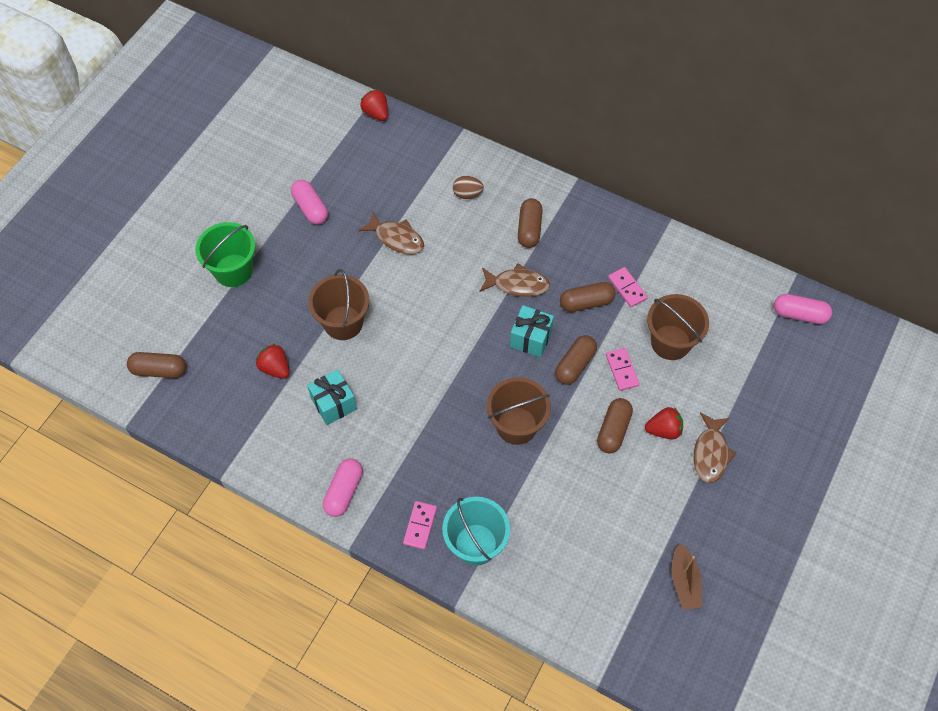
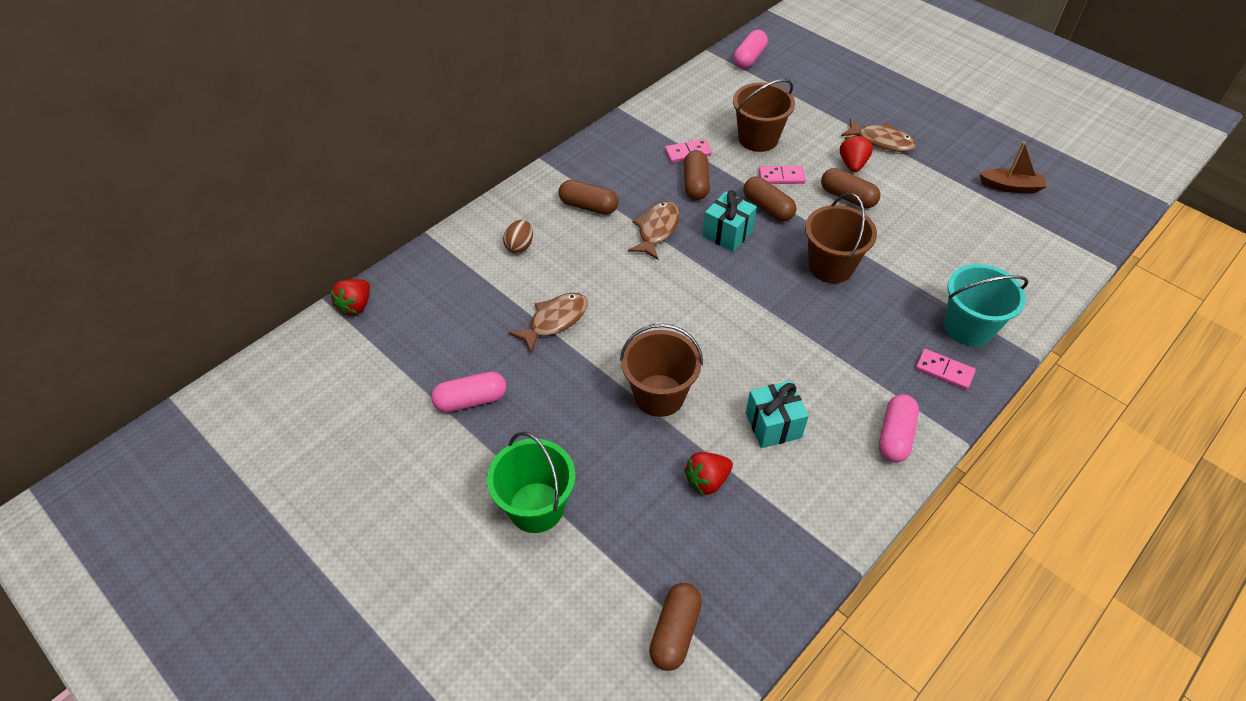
camera: 75 degrees left, 10 degrees down
(344, 491) = (895, 436): pink capsule -> pink capsule turned 75 degrees clockwise
(376, 113) = (356, 306): red strawberry -> red strawberry turned 45 degrees counterclockwise

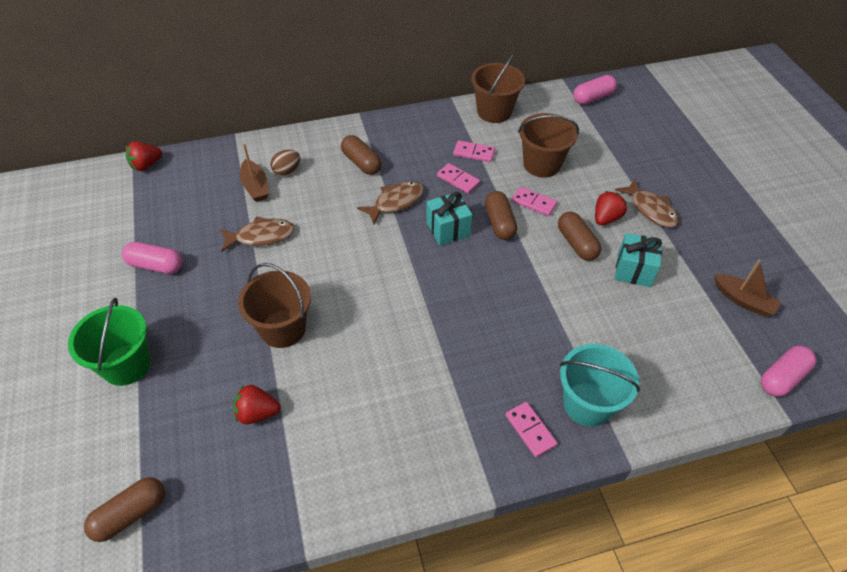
camera: 30 degrees right, 0 degrees up
(501, 275) = (255, 186): none -> brown boat
(696, 184) = (458, 180): brown capsule -> pink domino
(773, 425) = (346, 398): turquoise gift -> turquoise gift (634, 270)
(830, 266) = (510, 293): brown bucket -> brown bucket (494, 112)
(895, 436) = (436, 461): pink capsule -> pink capsule (782, 377)

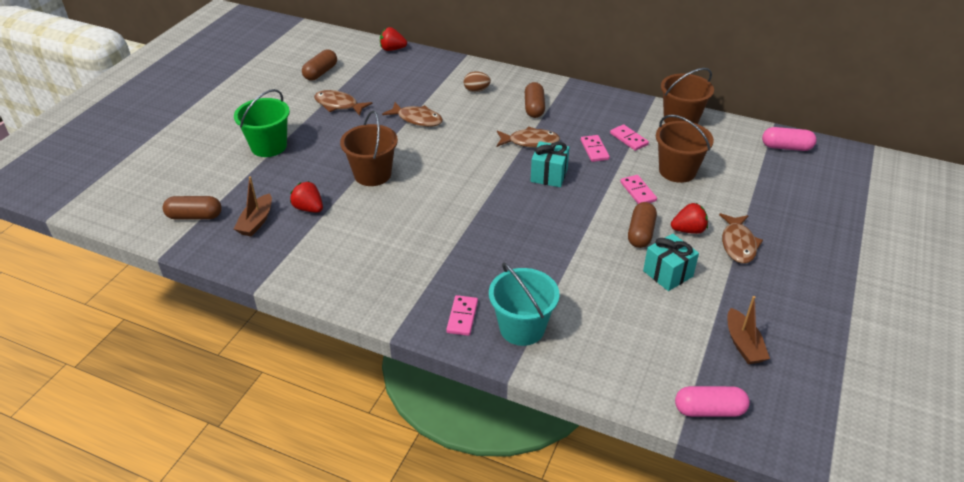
camera: 40 degrees right, 10 degrees down
(156, 265) = (339, 105): pink capsule -> brown fish
(255, 186) = (445, 90): brown boat -> brown boat (256, 222)
(499, 223) = (593, 190): brown capsule -> brown capsule (321, 73)

